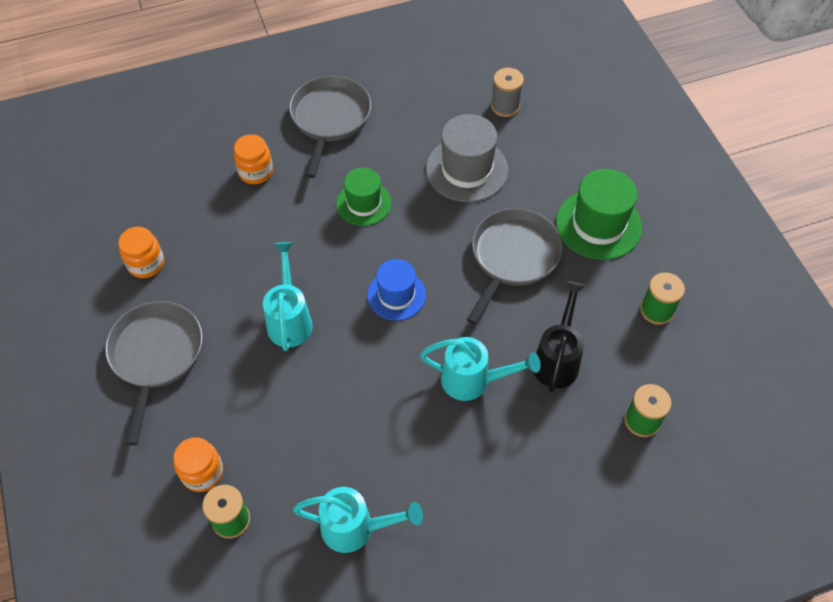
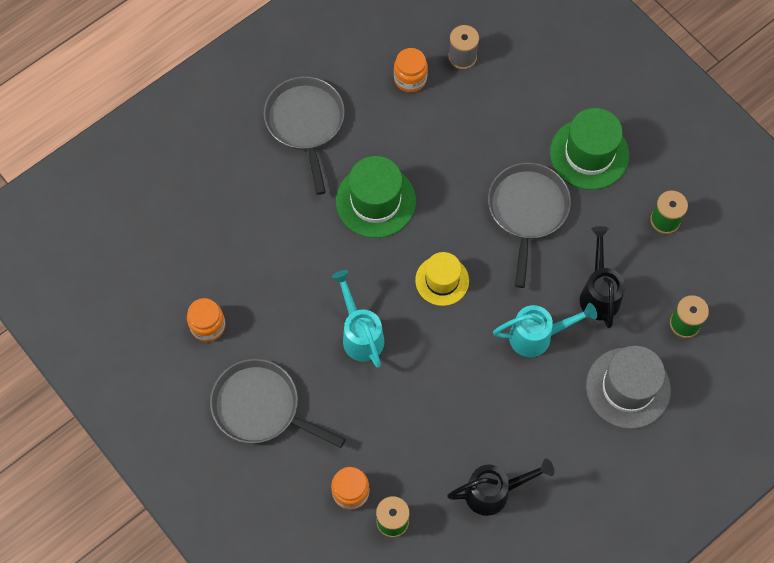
camera: 20 degrees left, 10 degrees up
(156, 355) = (261, 407): grey pan -> grey pan turned 45 degrees counterclockwise
(256, 172) = (262, 201): orange jar -> orange jar (410, 79)
(355, 528) = (494, 492): turquoise watering can -> black watering can
(364, 203) = (375, 201): green hat -> green hat, size x1.52
(396, 295) = (442, 280): blue hat -> yellow hat
(467, 169) = (453, 136): grey hat -> grey hat (628, 388)

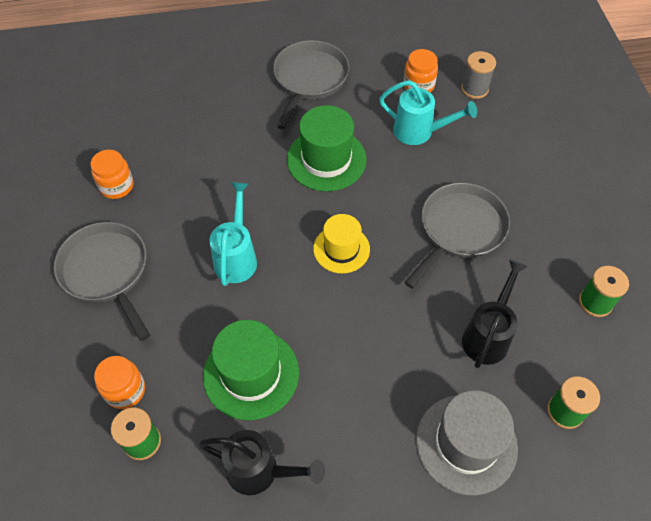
camera: 30 degrees right, 10 degrees down
(537, 336) = (401, 343): turquoise watering can -> turquoise watering can (419, 132)
(589, 154) = (548, 210): green hat -> green hat (251, 374)

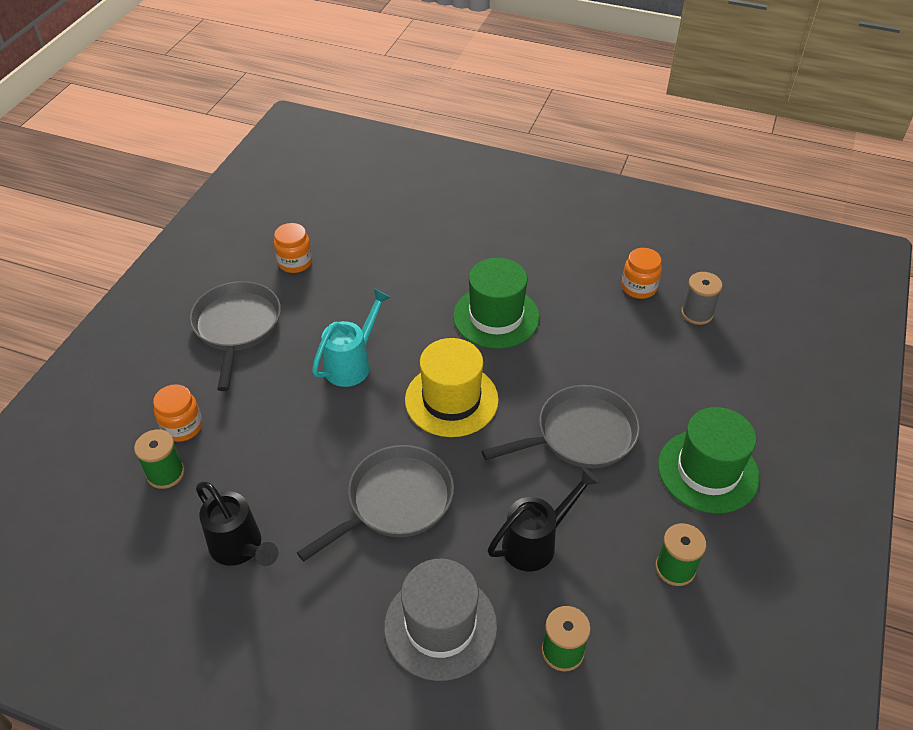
camera: 30 degrees right, 10 degrees down
(251, 374) = (292, 465): green hat -> green hat (708, 471)
(309, 79) = (532, 241): grey pan -> grey pan (395, 501)
(341, 249) = (451, 400): yellow hat -> yellow hat, size x1.52
(419, 132) = (607, 330): turquoise watering can -> none

